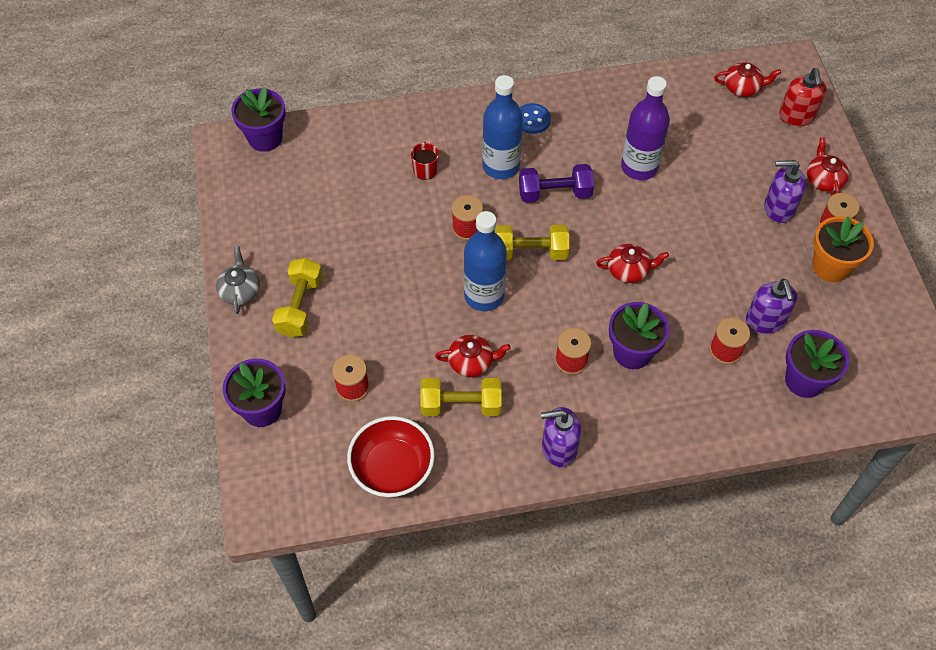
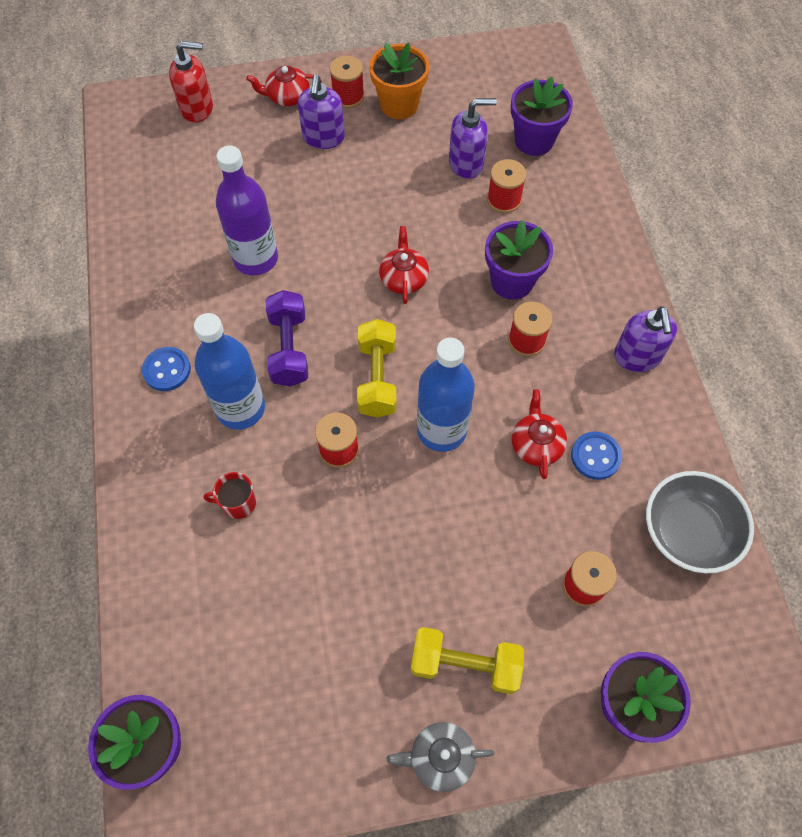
camera: 90 degrees left, 5 degrees up
(392, 468) = (687, 532): red bowl -> grey bowl
(461, 405) = (595, 456): yellow dumbbell -> blue button
(742, 87) = (147, 151): red teapot -> none

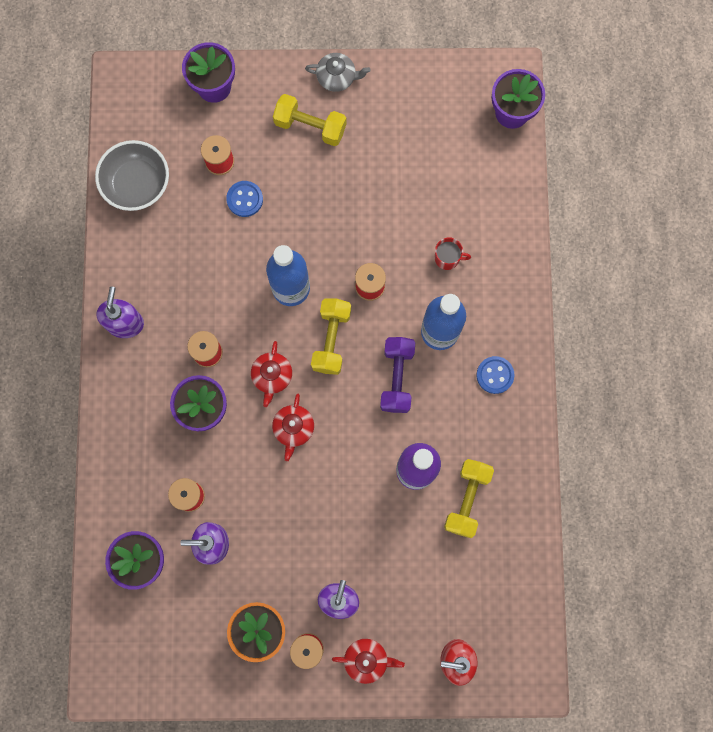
camera: 170 degrees left, 15 degrees up
(194, 240) = (467, 499): none -> yellow dumbbell
(536, 444) = (224, 265): red teapot -> red teapot (272, 376)
(595, 456) = (183, 249): blue button -> blue button (245, 199)

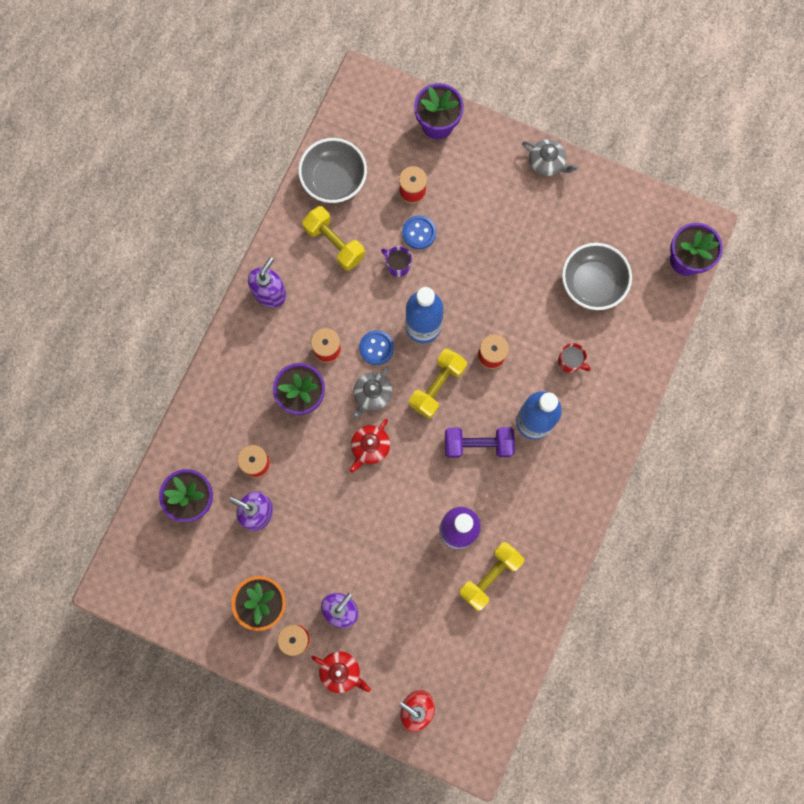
camera: 25 degrees right, 0 degrees up
(239, 240) = (397, 265): none -> purple mug
(272, 376) = (372, 394): red teapot -> grey teapot
(310, 126) = (504, 195): yellow dumbbell -> yellow dumbbell (334, 243)
(397, 378) = (478, 444): purple dumbbell -> purple dumbbell turned 60 degrees clockwise
(434, 173) = (592, 283): none -> grey bowl
(495, 375) = (564, 481): blue button -> blue button (376, 348)

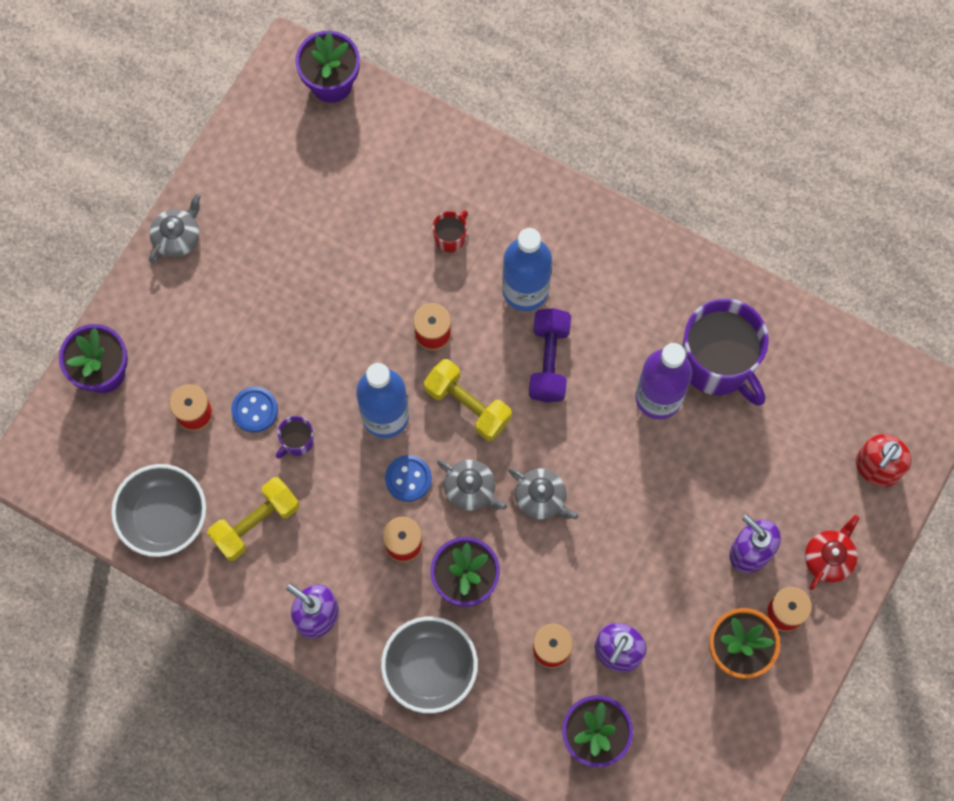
camera: 85 degrees left, 5 degrees down
(370, 447) = (541, 498): red teapot -> grey teapot
(490, 576) = (718, 363): yellow dumbbell -> purple mug
(592, 283) = (349, 198): grey bowl -> grey bowl (430, 669)

